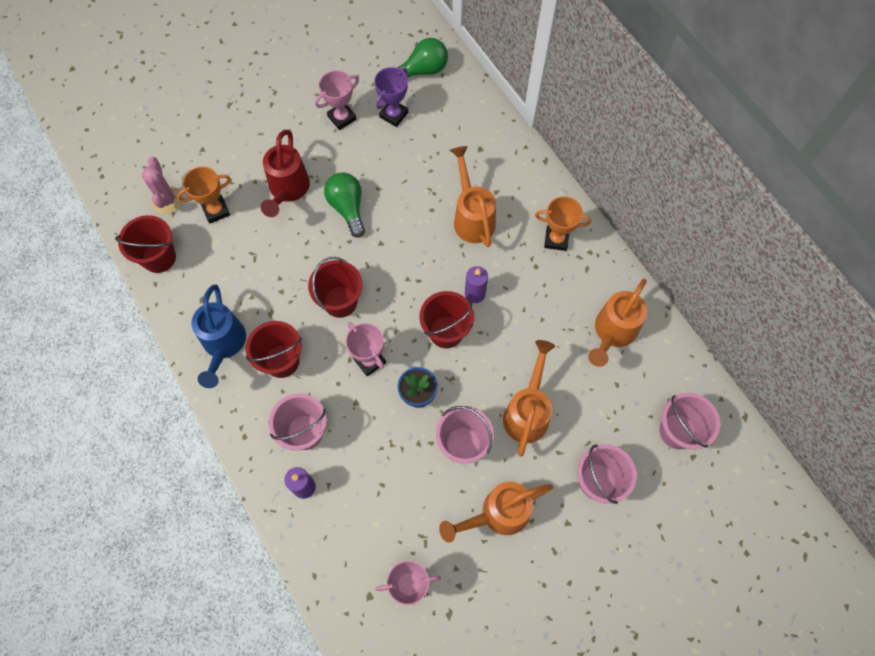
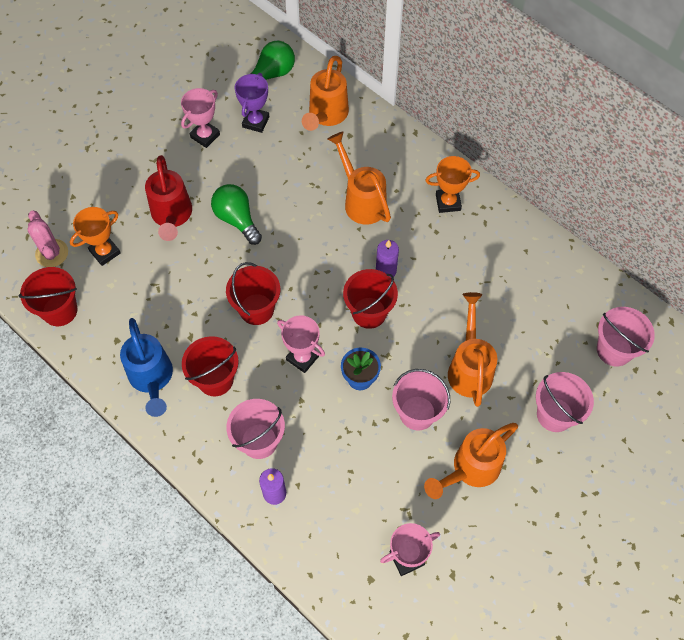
camera: 15 degrees left, 5 degrees down
(612, 333) = (526, 276): orange watering can -> orange watering can (326, 116)

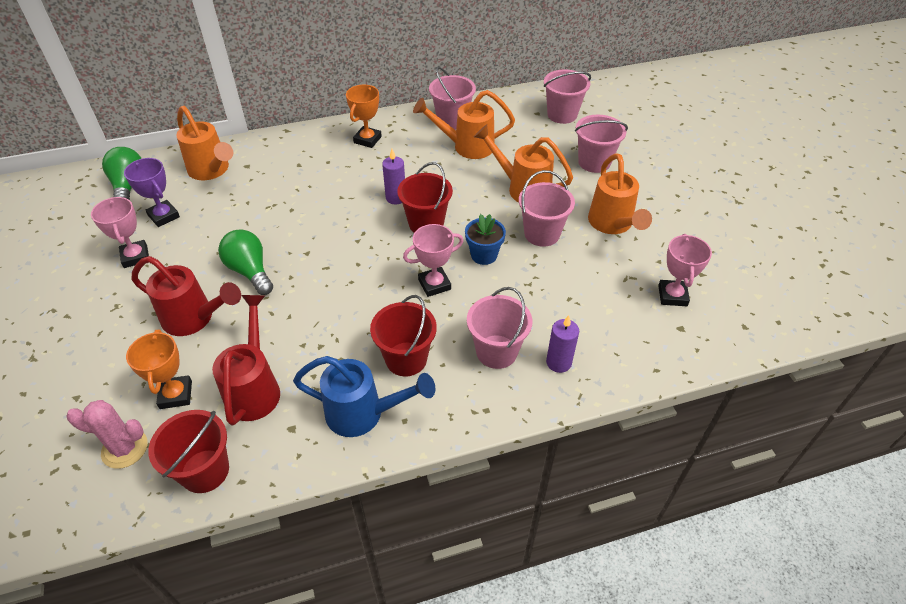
camera: 60 degrees left, 15 degrees down
(136, 295) = (255, 387): none -> red watering can
(237, 219) = (250, 271): green light bulb -> green light bulb turned 60 degrees clockwise
(256, 309) = (357, 296): red bucket -> none
(361, 200) = (315, 184): orange watering can -> orange watering can (466, 146)
(528, 255) = (452, 121): none -> pink bucket

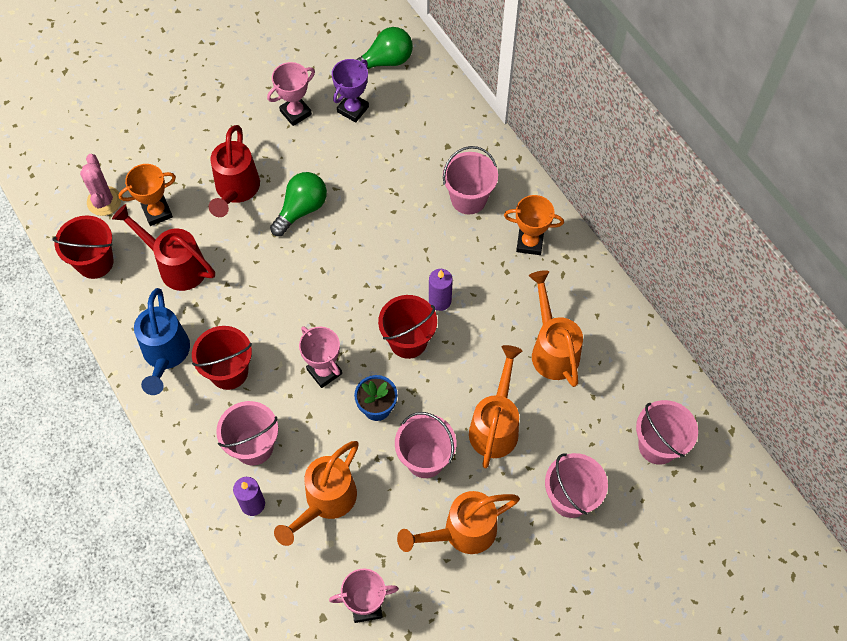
camera: 75 degrees right, 15 degrees up
(212, 171) = (429, 119): orange watering can -> orange watering can (325, 502)
(255, 387) = (175, 265): red watering can -> red watering can turned 135 degrees counterclockwise
(452, 121) = (598, 321): pink bucket -> pink bucket (468, 199)

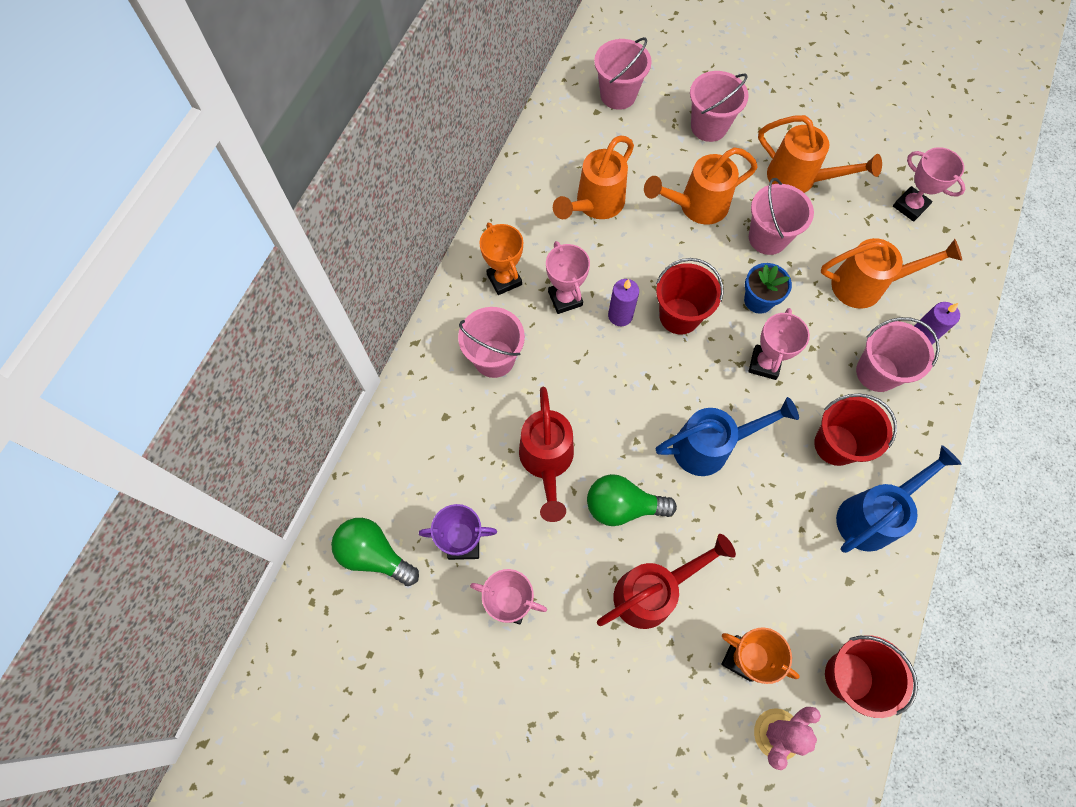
camera: 125 degrees left, 5 degrees up
(175, 265) = (781, 585): red watering can -> red watering can (546, 462)
(295, 290) = (711, 447): none -> blue watering can
(482, 273) = (565, 298): none -> pink trophy

